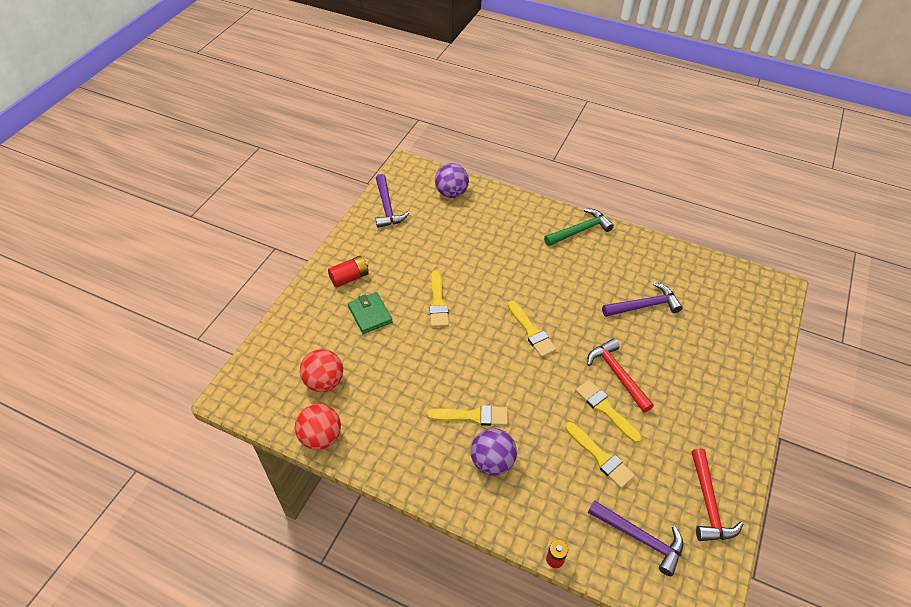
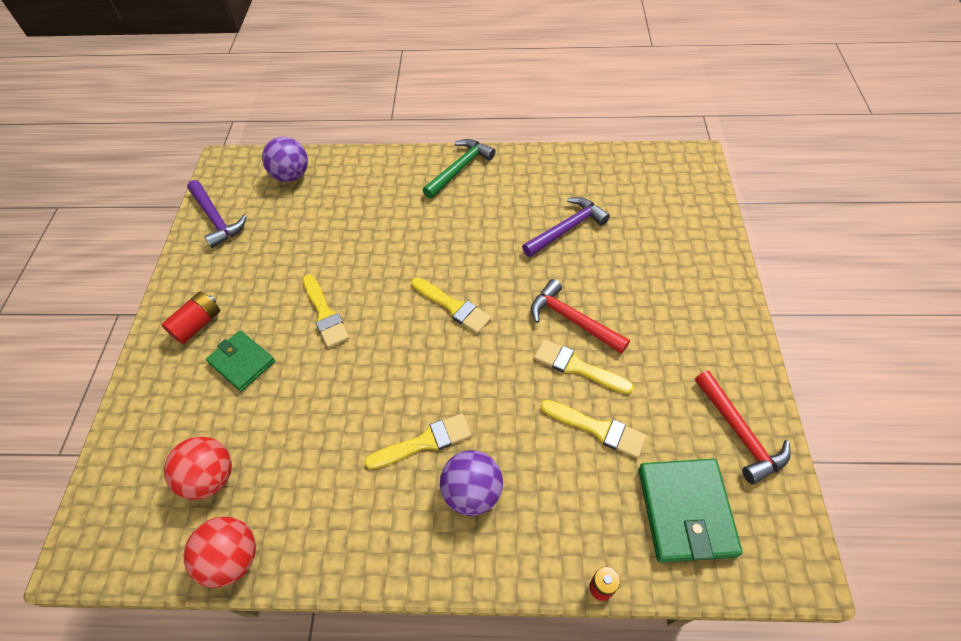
camera: 20 degrees left, 5 degrees up
(639, 538) = (685, 511): purple hammer -> green wallet

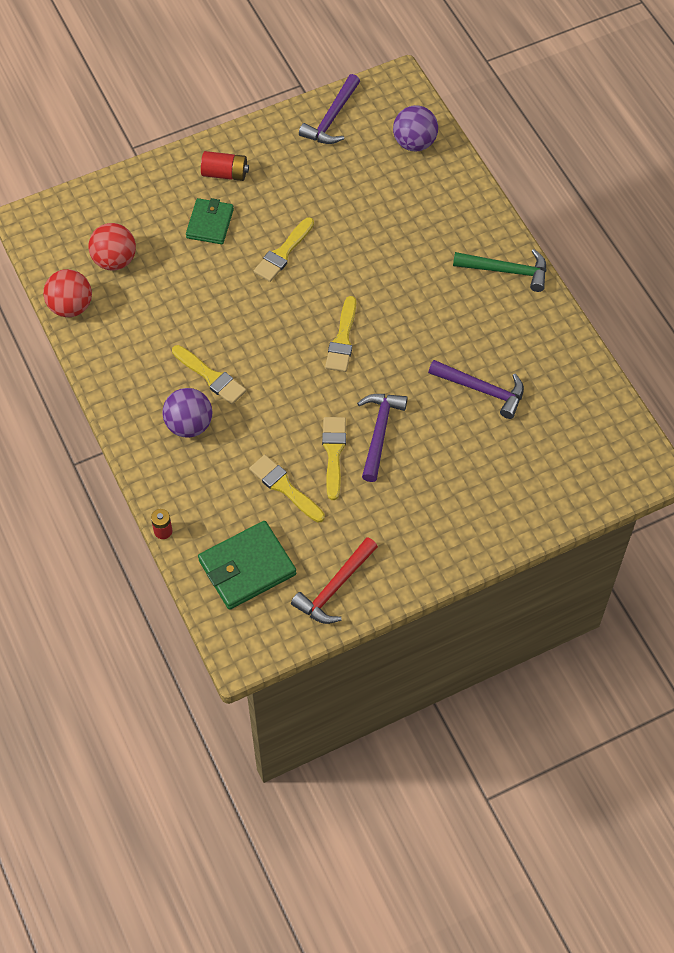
camera: 60 degrees right, 5 degrees up
(573, 320) = (379, 433): red hammer -> purple hammer
(597, 429) = (284, 487): yellow brush -> yellow brush turned 135 degrees clockwise

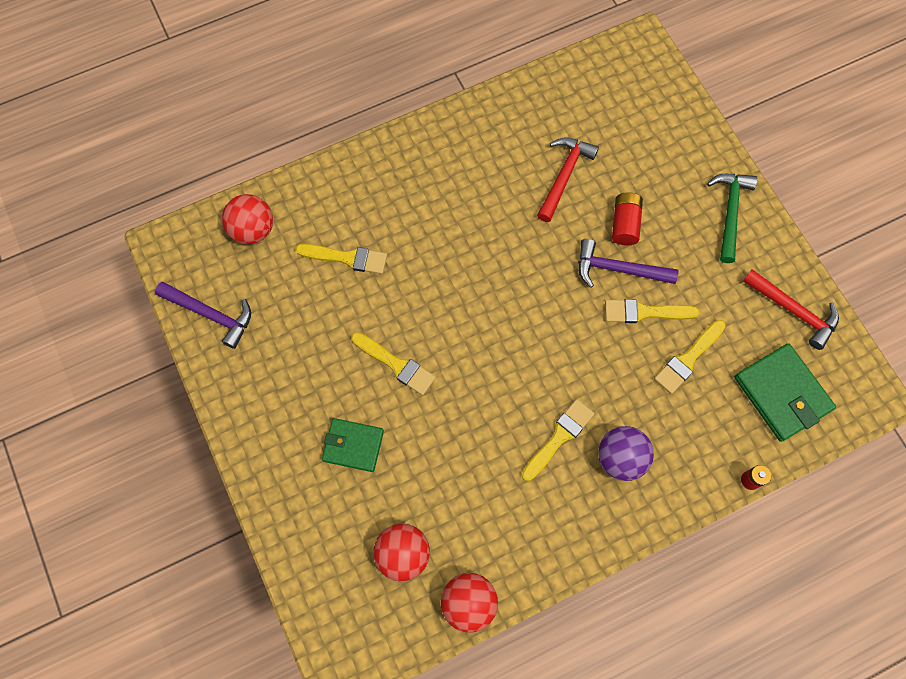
camera: 90 degrees left, 10 degrees up
(225, 173) = (282, 431): red battery -> red battery (624, 224)
(342, 339) = (508, 303): yellow brush -> yellow brush (347, 258)
(414, 143) = (253, 230): purple ball -> red ball
(482, 390) = (564, 176): purple hammer -> red hammer
(506, 271) = (423, 149): green hammer -> green hammer (730, 213)

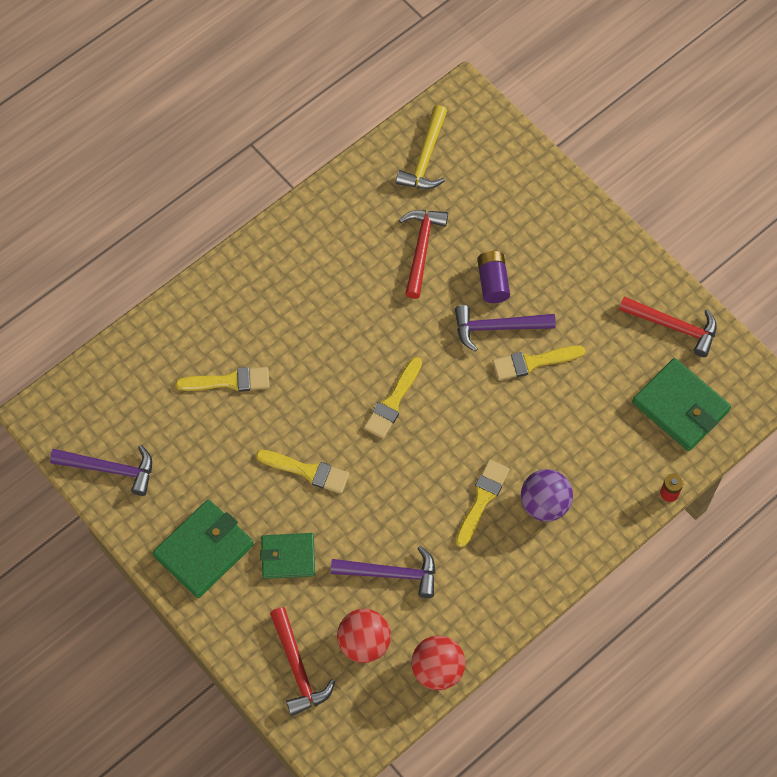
camera: 15 degrees left, 5 degrees down
(253, 230) = (126, 377): red ball -> none
(274, 417) = (204, 550): none -> green wallet
(330, 562) = (297, 668): none -> red hammer
(449, 489) = (391, 573): none -> purple hammer
(591, 91) = (425, 157): none -> yellow hammer
(624, 224) = (492, 282): red battery -> purple battery
(688, 359) = (585, 396): yellow brush -> yellow brush (393, 402)
(730, 213) = (591, 246): green hammer -> none

